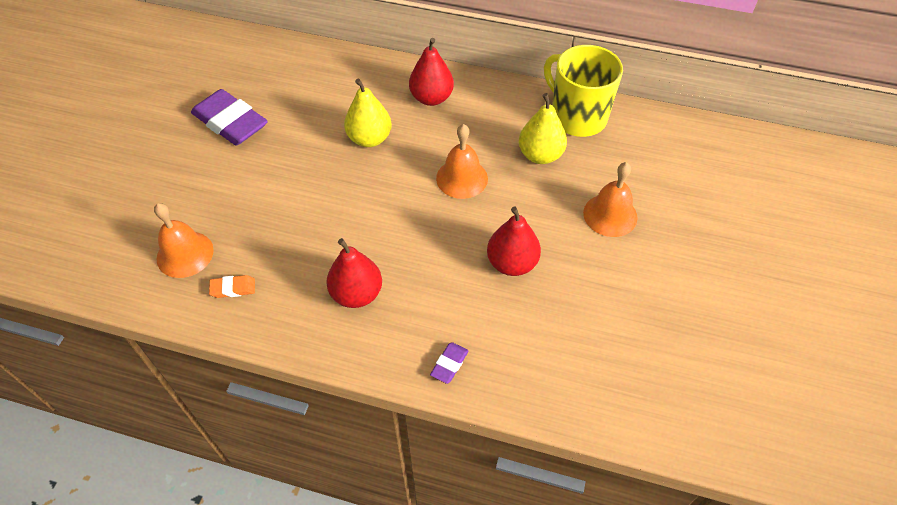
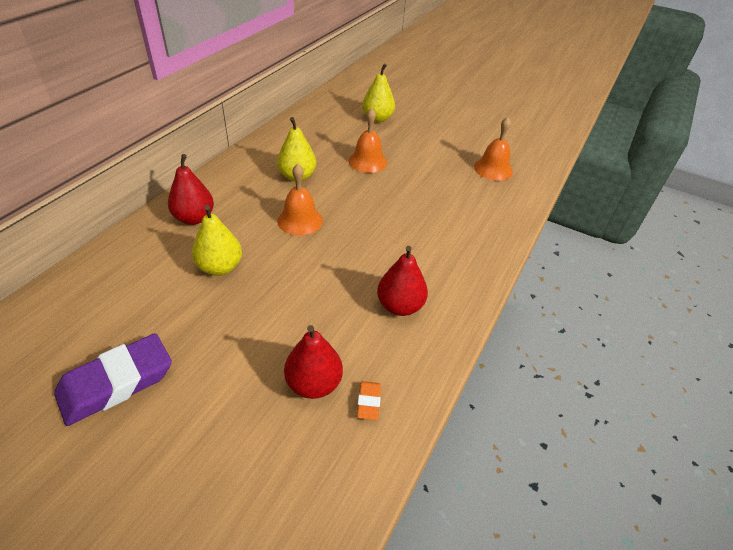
camera: 80 degrees left, 10 degrees down
(185, 254) = (306, 448): orange bell -> orange bell (493, 169)
(449, 364) = (477, 264): purple eraser -> none
(512, 263) = (394, 213): red pear -> red pear (313, 383)
(577, 117) = (269, 151): yellow mug -> none
(727, 205) = (377, 118): none -> yellow pear

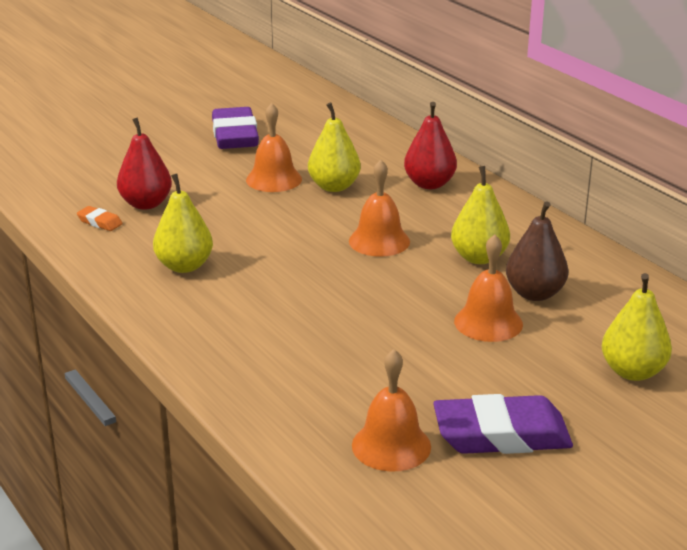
camera: 120 degrees right, 15 degrees down
(220, 310) = (274, 179): none -> orange bell
(326, 152) = (534, 294): none -> brown pear
(400, 306) = (184, 266): red pear -> yellow pear
(455, 143) = (501, 435): none -> purple eraser

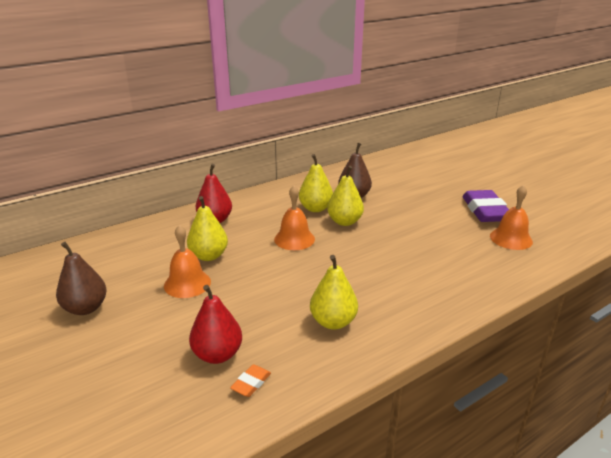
camera: 90 degrees left, 0 degrees up
(235, 135) = (85, 308): purple eraser -> brown pear
(488, 322) = (386, 209): orange bell -> none
(632, 372) = (419, 180): yellow pear -> yellow pear (344, 222)

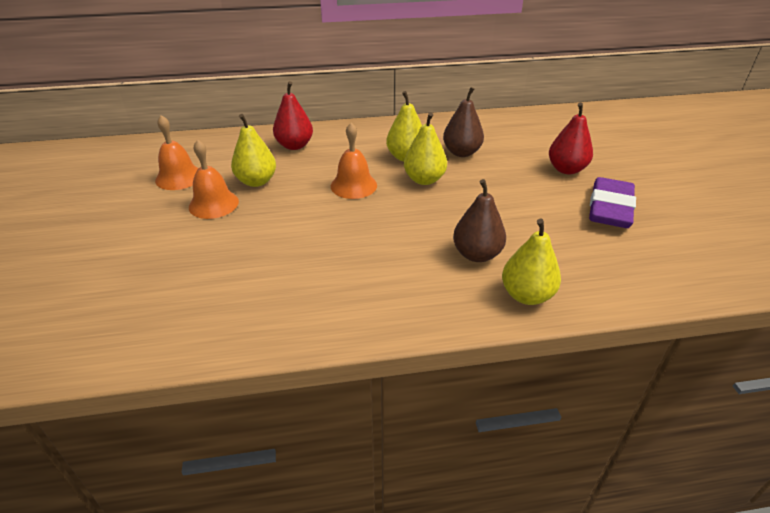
camera: 25 degrees right, 10 degrees up
(85, 308) = (113, 203): brown pear -> brown pear (477, 254)
(217, 354) = (178, 283): red pear -> red pear (566, 169)
(251, 383) = (181, 322): orange eraser -> none
(333, 322) = (312, 287): yellow pear -> yellow pear (526, 295)
(511, 238) = (612, 252): orange bell -> orange bell (179, 177)

